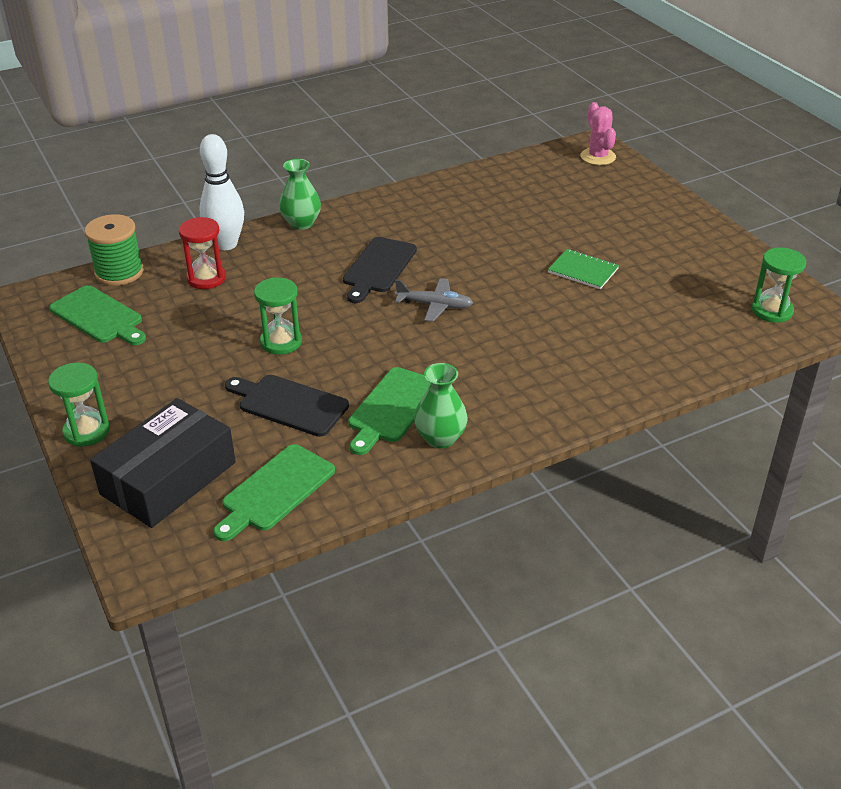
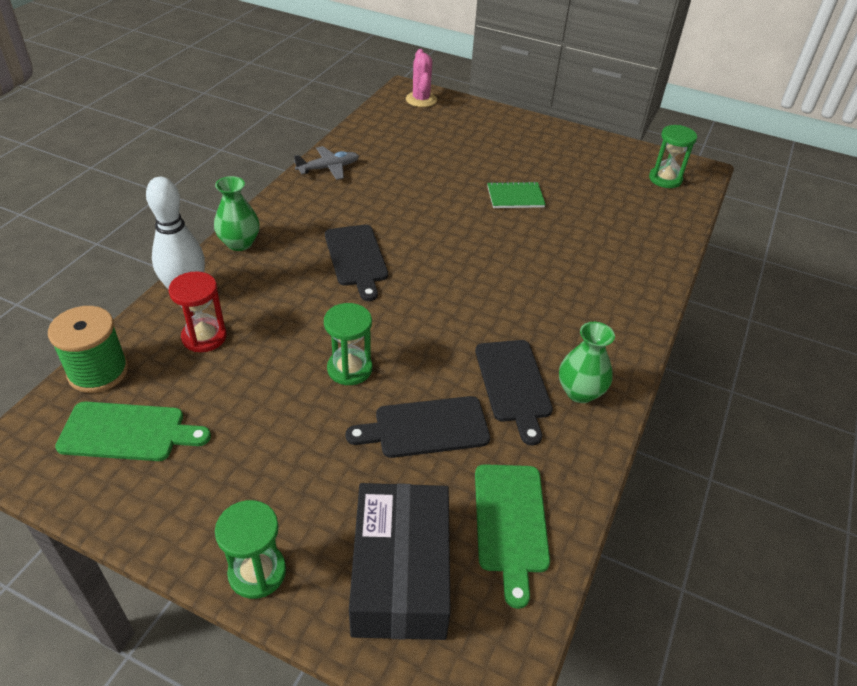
camera: 40 degrees left, 5 degrees up
(392, 408) = (514, 384): green cutting board -> black cutting board
(435, 305) = (441, 273): grey plane -> grey plane (328, 168)
(598, 157) = (421, 100): pink cactus -> pink cactus turned 45 degrees clockwise

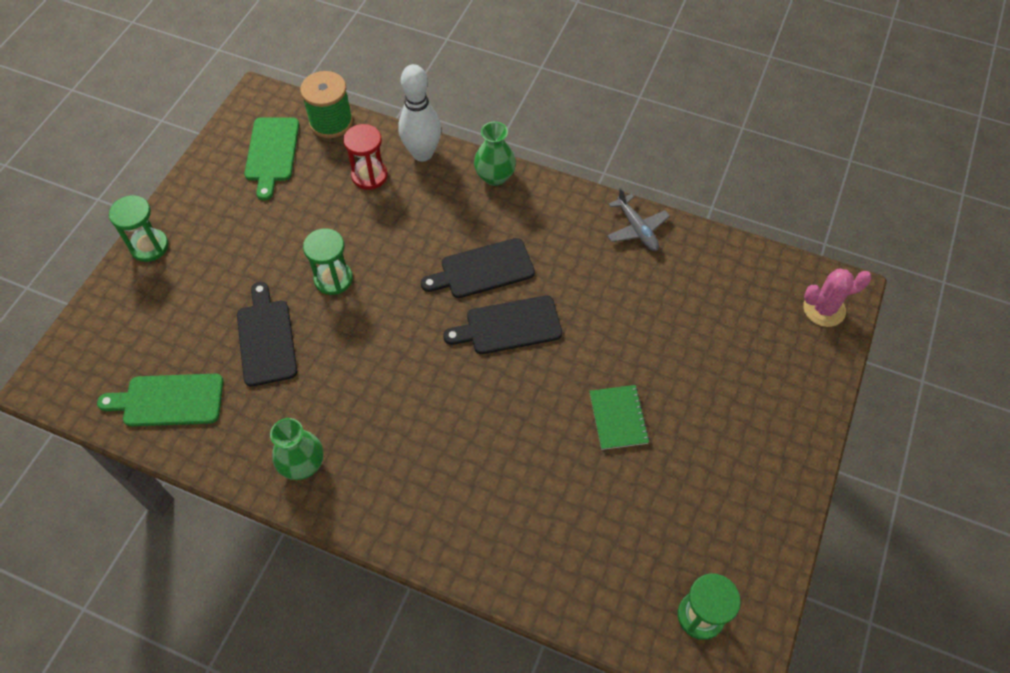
camera: 90 degrees right, 15 degrees up
(401, 572) = (137, 329): black box -> none
(514, 384) = (313, 407): black cutting board -> black cutting board (509, 326)

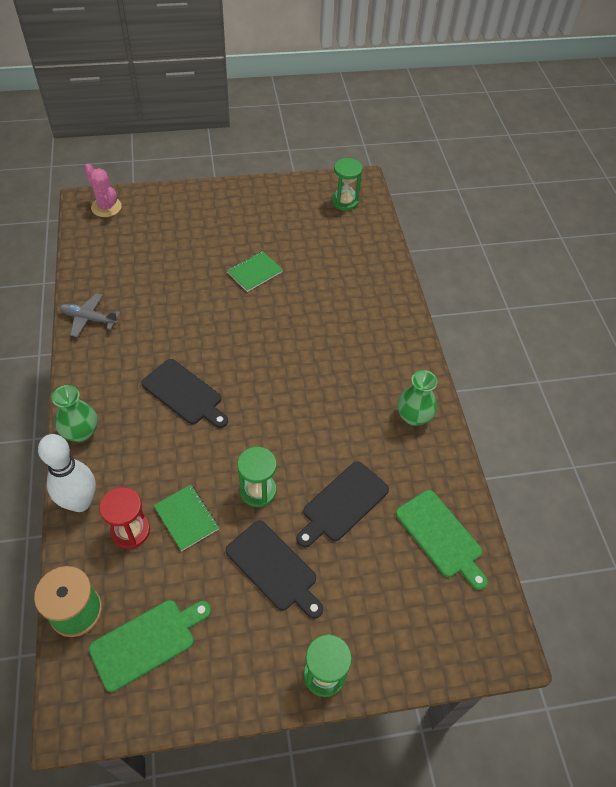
camera: 125 degrees left, 5 degrees down
(350, 216) = (186, 518): none -> green notebook
(509, 326) = (225, 355): black cutting board -> black cutting board (274, 568)
(637, 229) = (89, 319): grey plane -> grey plane turned 105 degrees counterclockwise

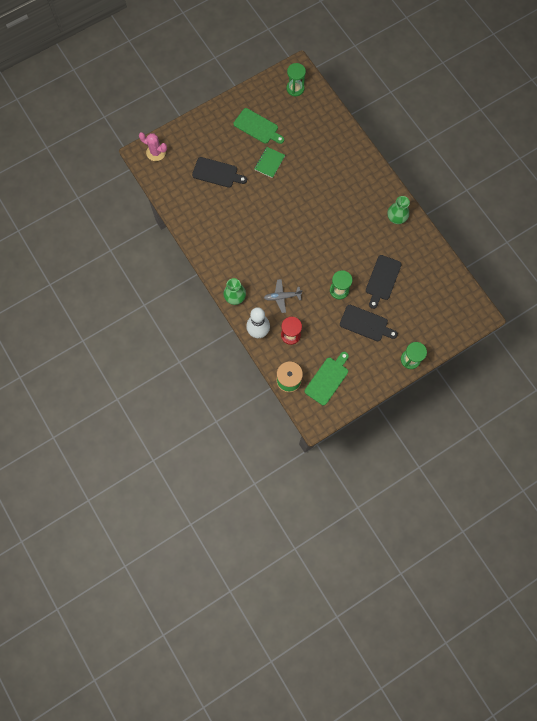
camera: 20 degrees left, 20 degrees up
(89, 319) = (196, 232): grey plane -> grey plane (282, 297)
(184, 394) = (274, 254): black cutting board -> black cutting board (217, 173)
(186, 518) = (313, 318): green notebook -> none
(441, 536) = (435, 276): green cutting board -> green cutting board (257, 127)

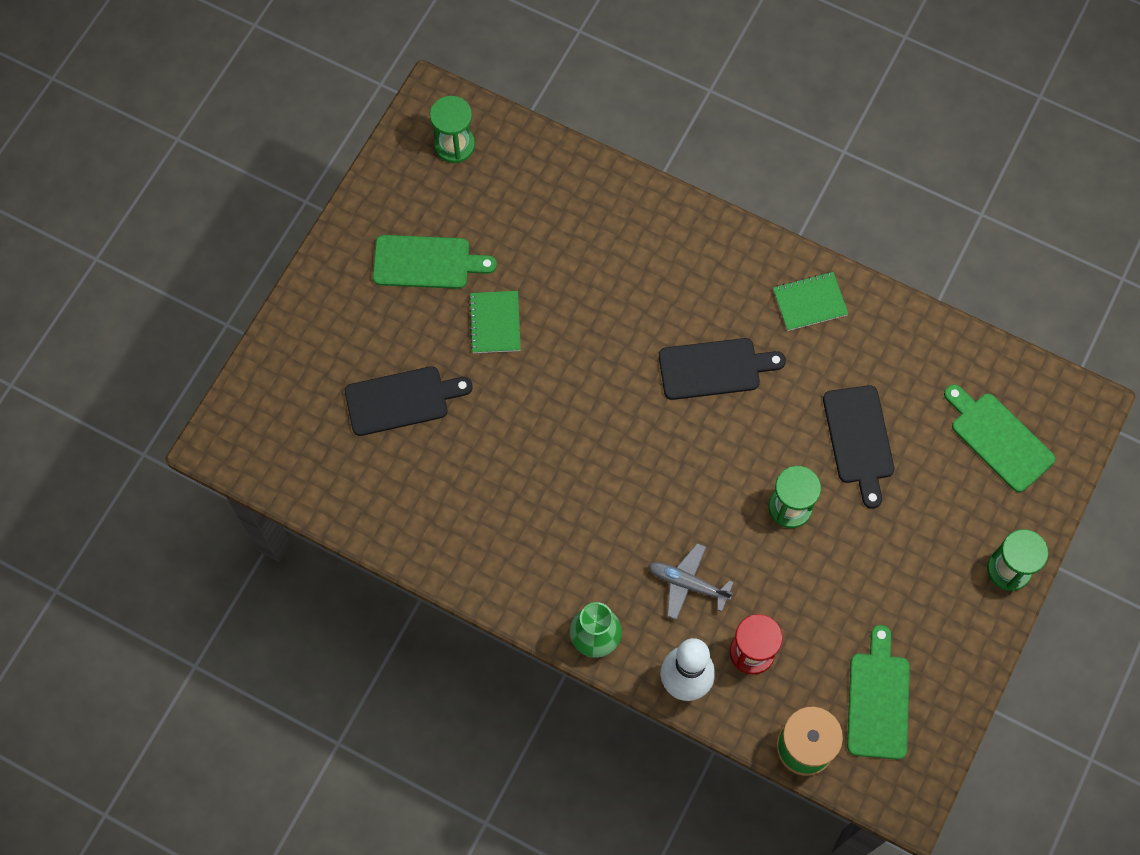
camera: 30 degrees left, 5 degrees down
(156, 152) = (249, 424): pink cactus -> none
(282, 297) = (687, 583): grey plane -> grey plane turned 60 degrees clockwise
(366, 324) = (882, 546): black cutting board -> black cutting board (714, 368)
(396, 218) = (809, 302): green vase -> green notebook
(438, 309) = (998, 439): none -> green cutting board

